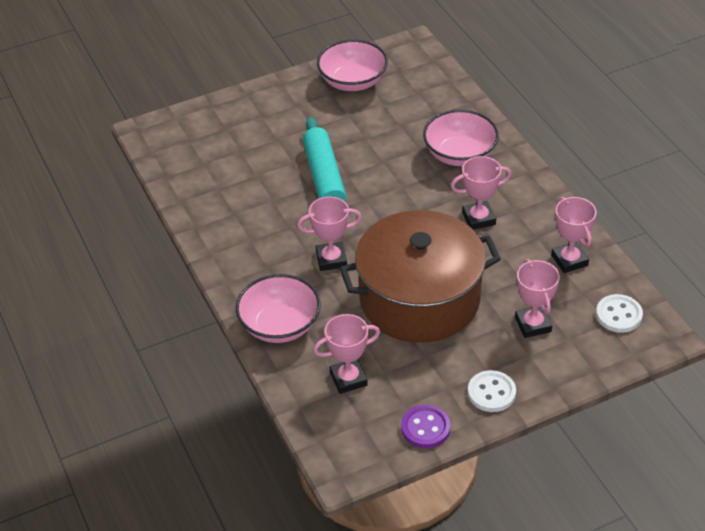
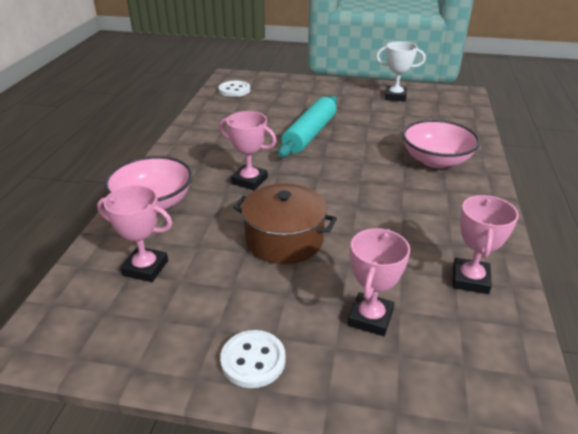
camera: 35 degrees right, 10 degrees down
(353, 81) = (395, 96): pink bowl -> white trophy
(419, 299) = (284, 239): brown pot -> brown pot, size x0.59
(425, 428) = (148, 353): purple button -> none
(478, 218) = (407, 207): pink trophy -> none
(618, 315) = (486, 364): white button -> white button (234, 90)

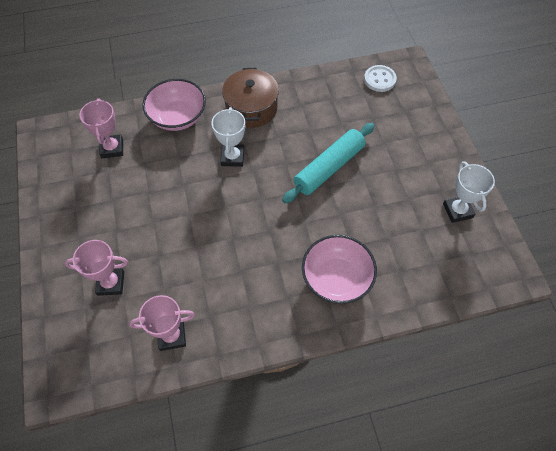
camera: 65 degrees right, 25 degrees up
(249, 181) = (232, 157): pink trophy -> white trophy
(253, 360) = (58, 235): white button -> none
(284, 239) = (170, 208): brown pot -> brown pot (251, 108)
(310, 134) = (329, 167): turquoise rolling pin -> turquoise rolling pin turned 45 degrees counterclockwise

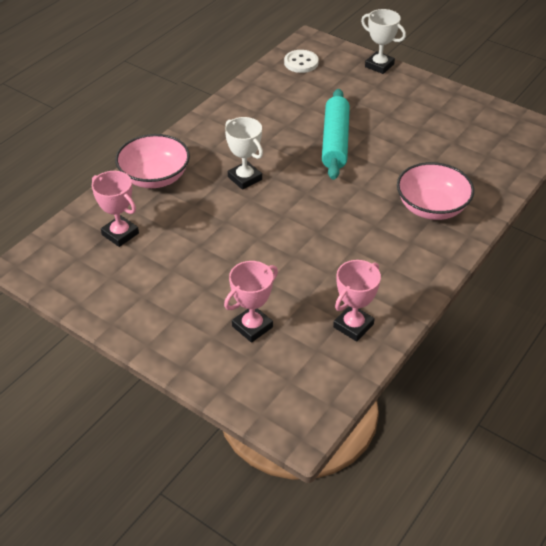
camera: 40 degrees left, 15 degrees down
(251, 108) = (216, 136): brown pot -> none
(457, 211) = (463, 115): white trophy -> white trophy (379, 65)

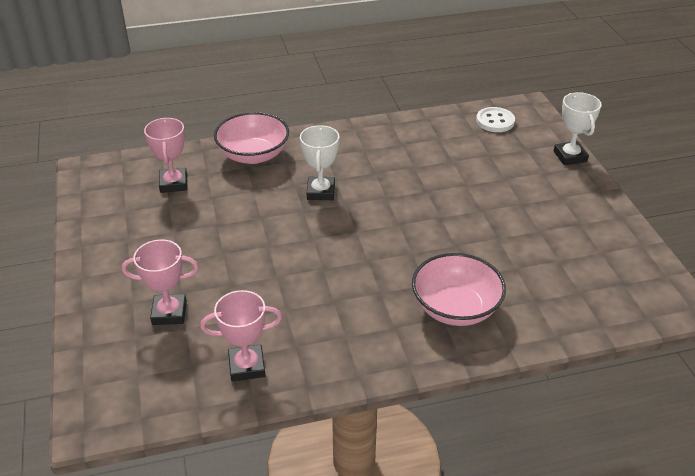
camera: 40 degrees right, 5 degrees down
(335, 141) = (439, 201): turquoise rolling pin -> none

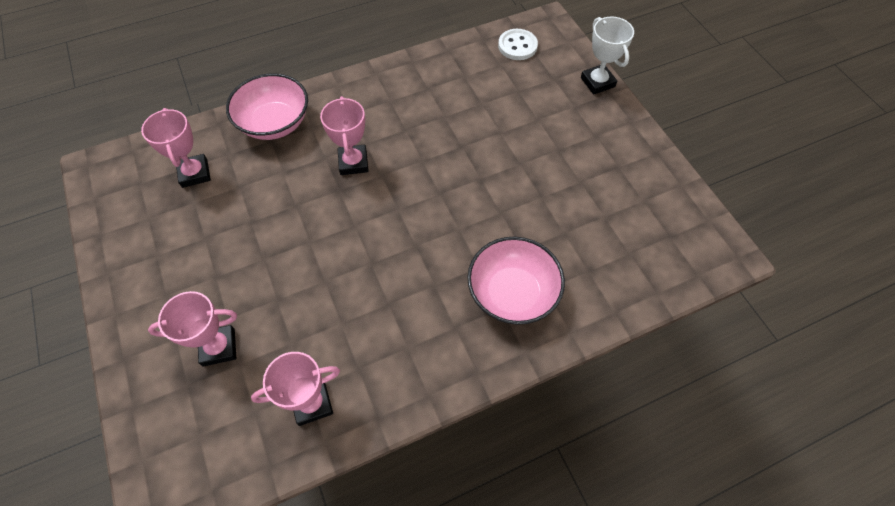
camera: 10 degrees left, 20 degrees up
(321, 192) = (353, 162): white trophy -> pink trophy

